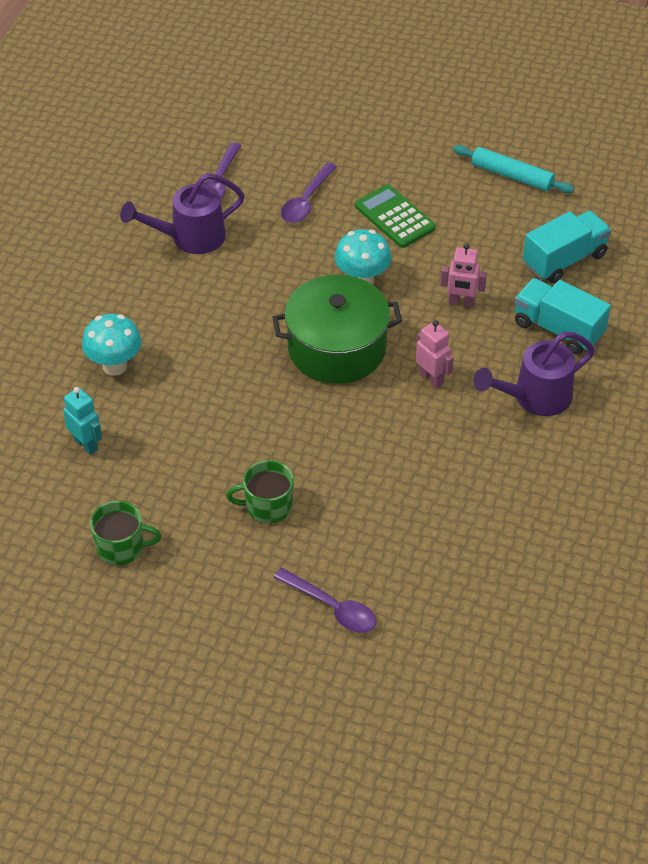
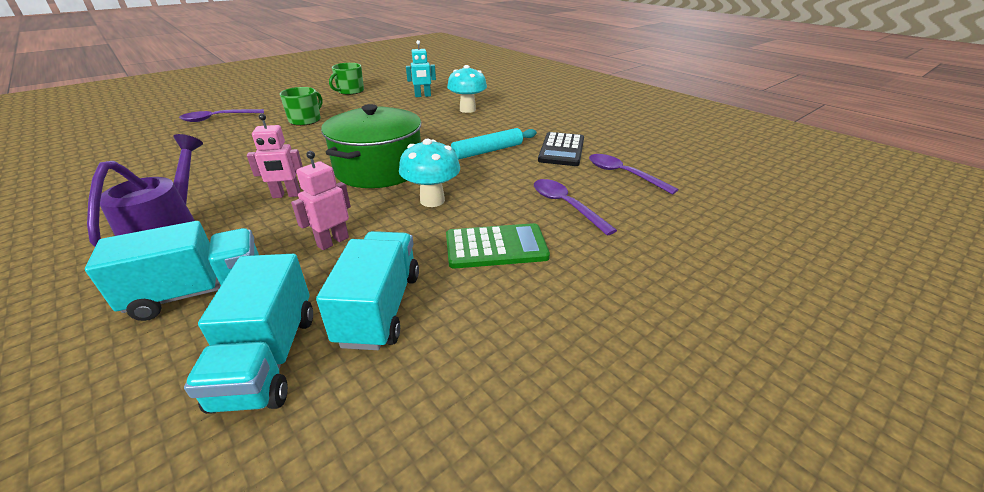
camera: 120 degrees right, 15 degrees down
(189, 238) = (561, 150): purple watering can -> black calculator
(496, 240) = (380, 308): none -> turquoise truck
(512, 176) = (481, 394): turquoise rolling pin -> turquoise rolling pin (487, 151)

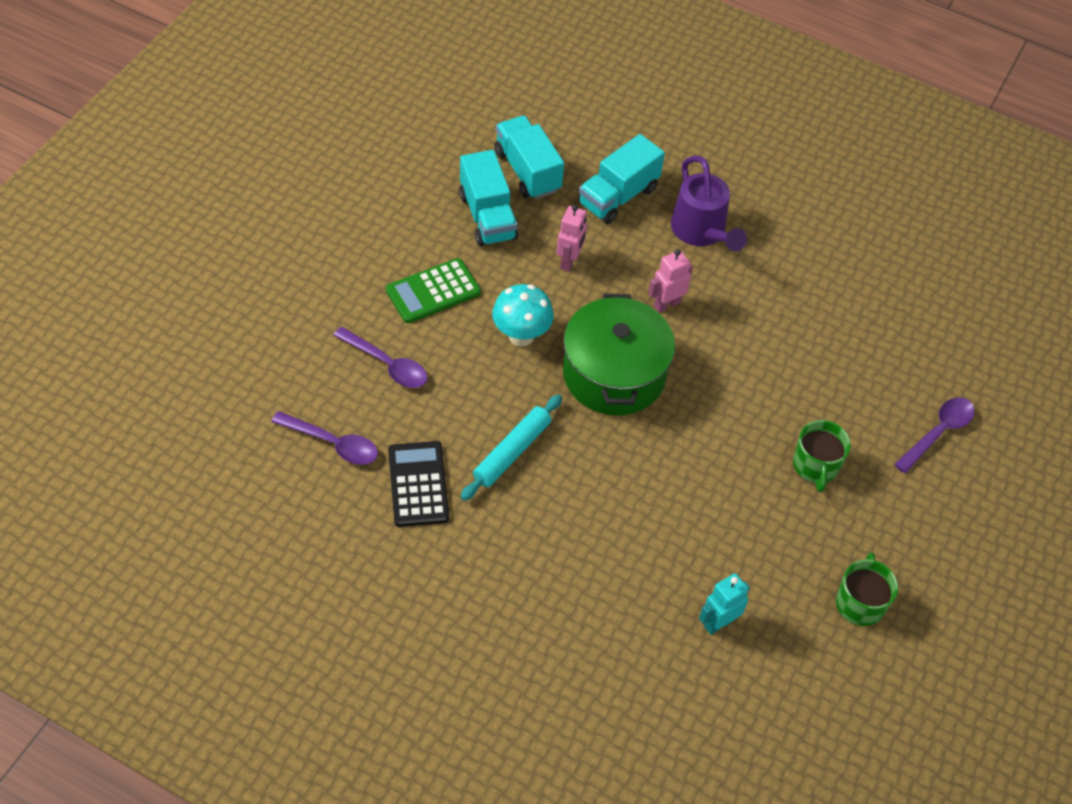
camera: 155 degrees right, 20 degrees up
(467, 110) = (606, 583): turquoise mushroom -> none

